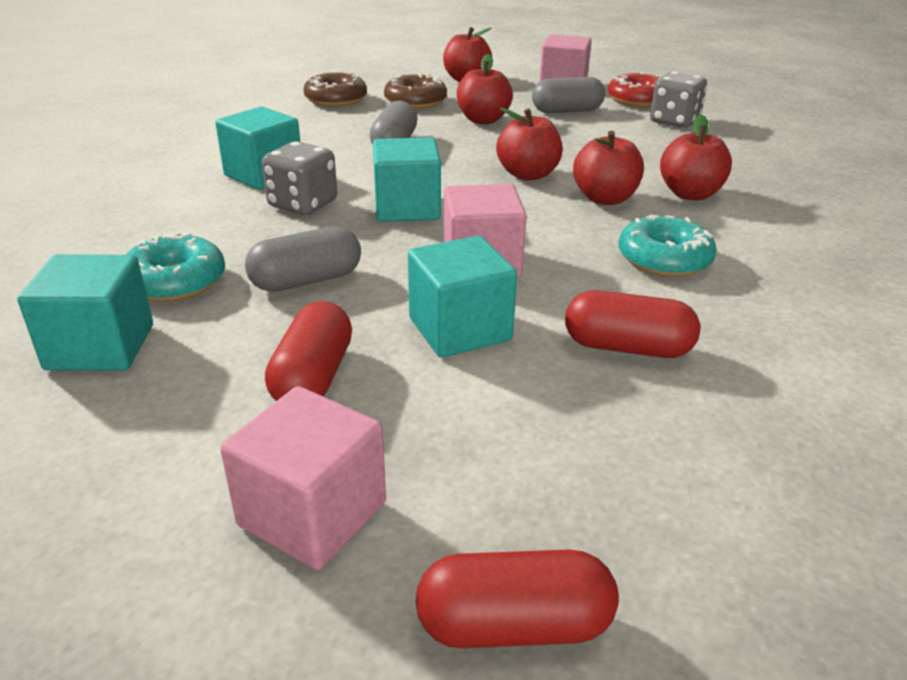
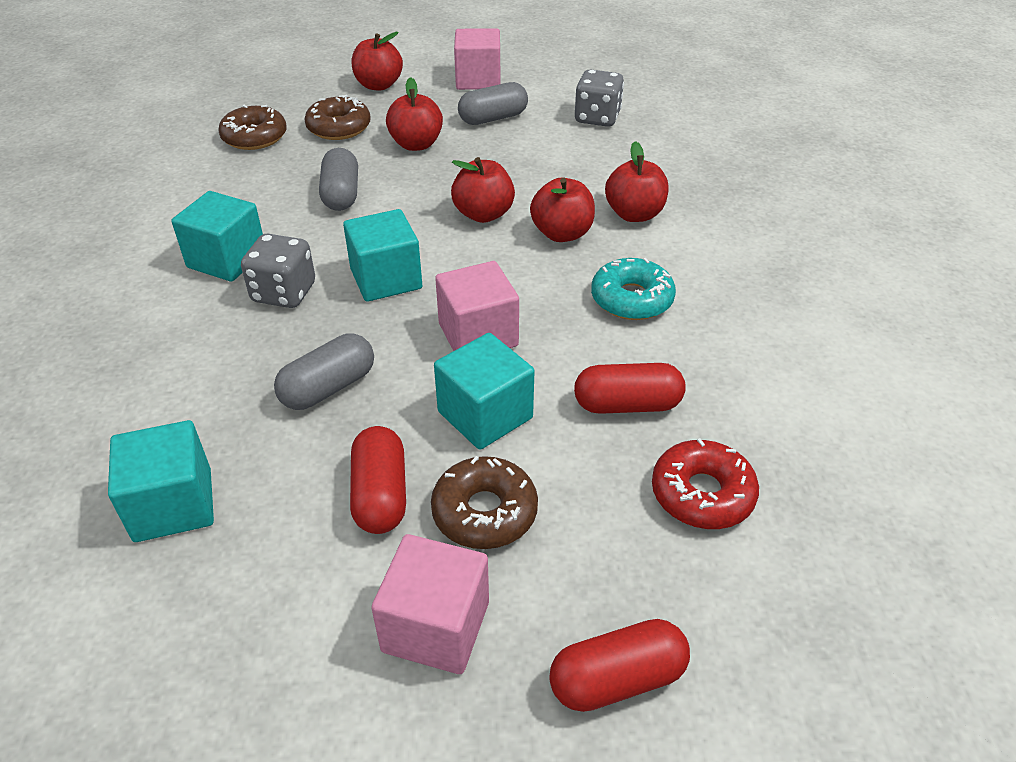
camera: 15 degrees left, 10 degrees up
(175, 282) = (205, 414): turquoise donut -> none
(420, 415) = (484, 512): none -> brown donut
(637, 100) = (555, 92): red donut -> red donut (702, 494)

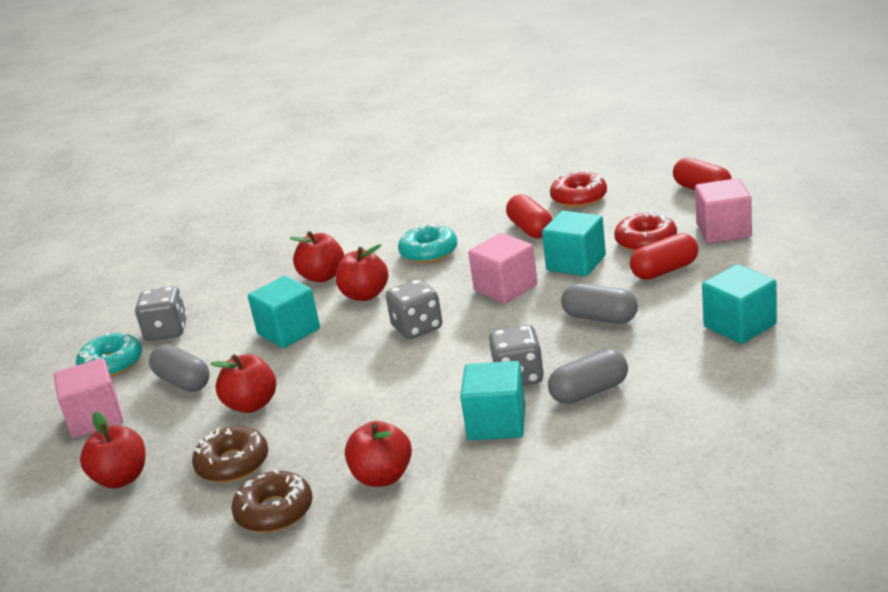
camera: 105 degrees left, 15 degrees down
(341, 194) = (362, 409): grey capsule -> grey capsule (589, 392)
(386, 279) = (470, 342): turquoise cube -> turquoise cube (288, 331)
(453, 252) = (417, 328): none -> grey dice
(483, 214) = (356, 333): red apple -> red apple (382, 477)
(484, 512) = (646, 241): brown donut -> red donut
(562, 90) = (112, 364): none -> turquoise donut

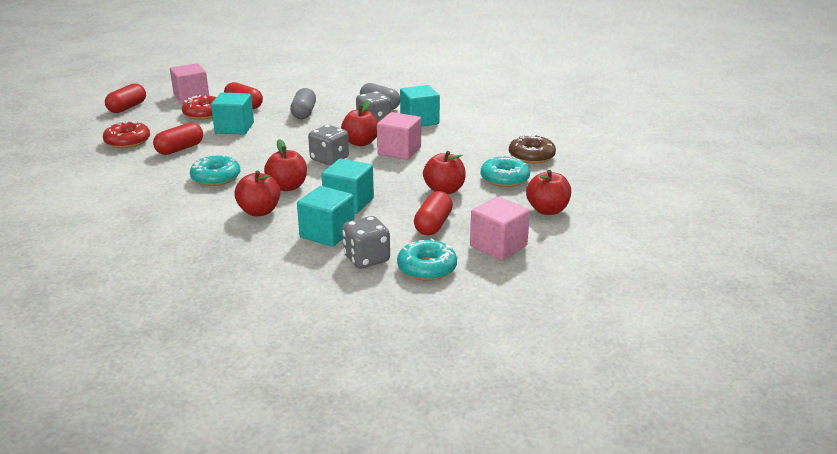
camera: 120 degrees left, 0 degrees up
(183, 382) = (433, 225): grey capsule -> red capsule
(233, 464) = (504, 178): brown donut -> turquoise donut
(382, 477) = (482, 137): red apple -> red apple (360, 142)
(505, 288) = (271, 142): pink cube -> pink cube (399, 151)
(739, 325) = (304, 84): turquoise cube -> turquoise cube (327, 233)

